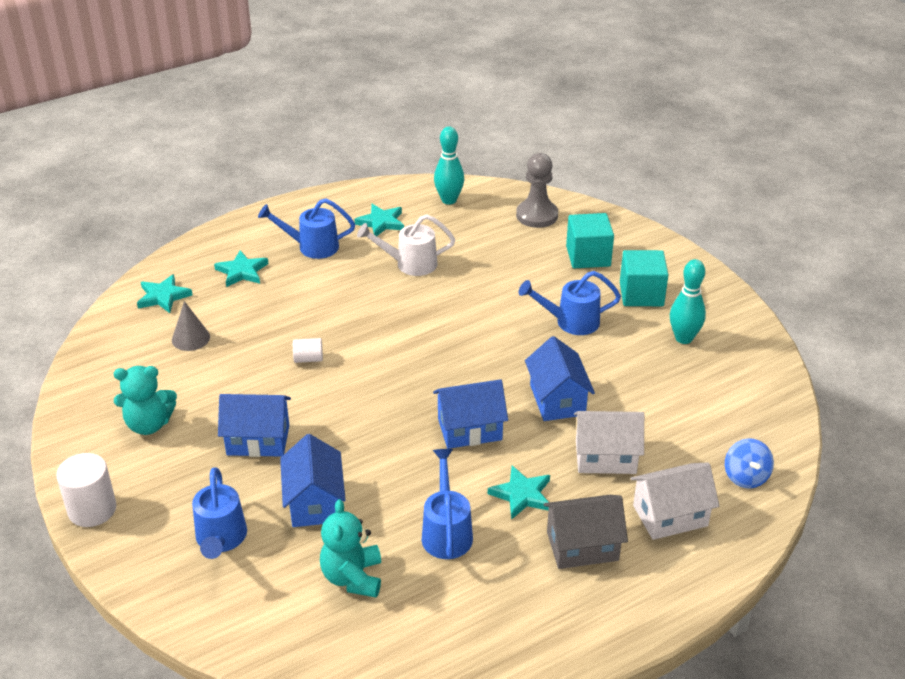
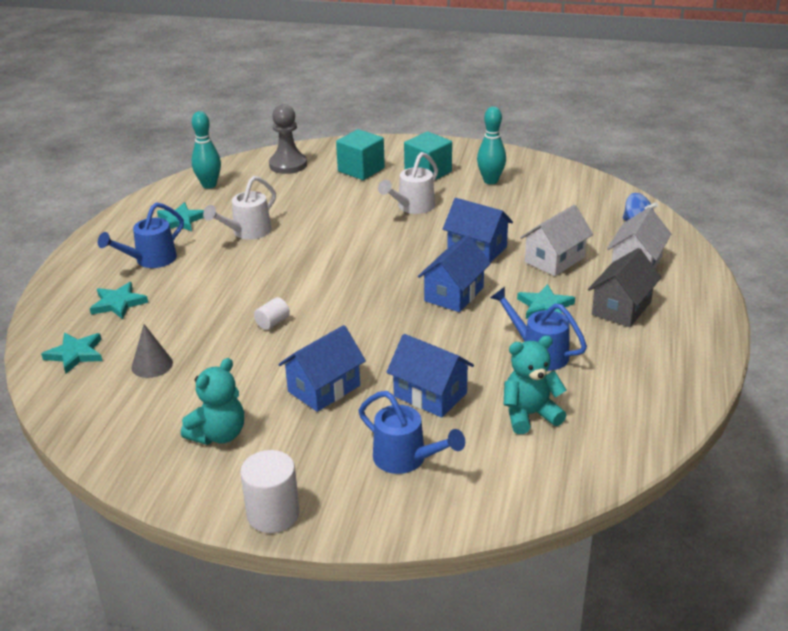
camera: 45 degrees left, 5 degrees down
(352, 577) = (530, 415): turquoise teddy bear -> turquoise teddy bear turned 120 degrees clockwise
(571, 322) = (412, 207): blue watering can -> white watering can

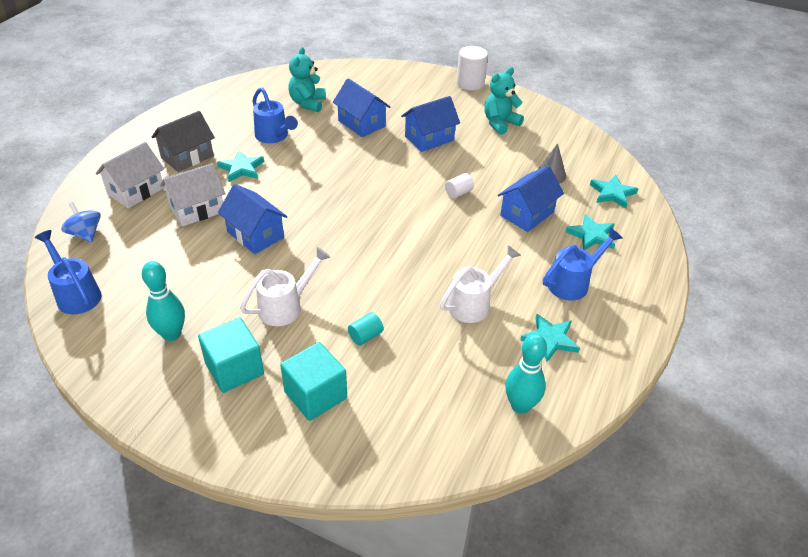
camera: 170 degrees left, 10 degrees up
(288, 165) = (410, 431): grey pawn -> none
(337, 201) = (365, 336): none -> turquoise cylinder
(406, 459) = (391, 94): blue watering can -> blue watering can (76, 294)
(454, 294) = (304, 192): blue house -> blue house (527, 214)
(530, 415) = (308, 103): turquoise teddy bear -> turquoise teddy bear turned 105 degrees clockwise

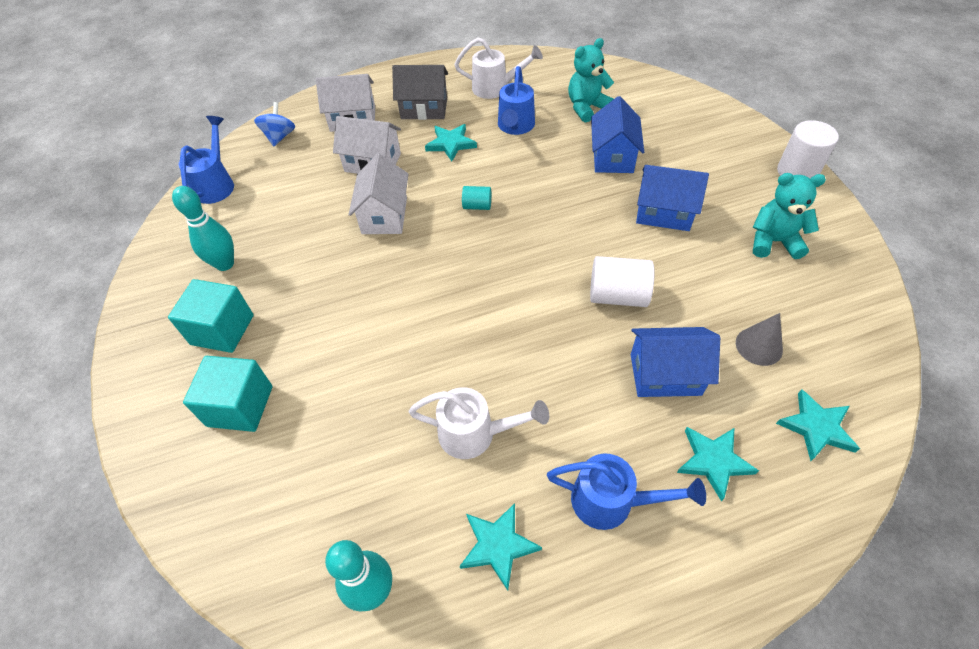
camera: 50 degrees right, 10 degrees up
(255, 234) = (384, 215): blue house -> white house
(285, 307) = (322, 302): white watering can -> white watering can (495, 88)
(365, 336) = (343, 384): turquoise cylinder -> turquoise cylinder (477, 206)
(458, 193) = (617, 296): white cylinder -> white cylinder, size x1.80

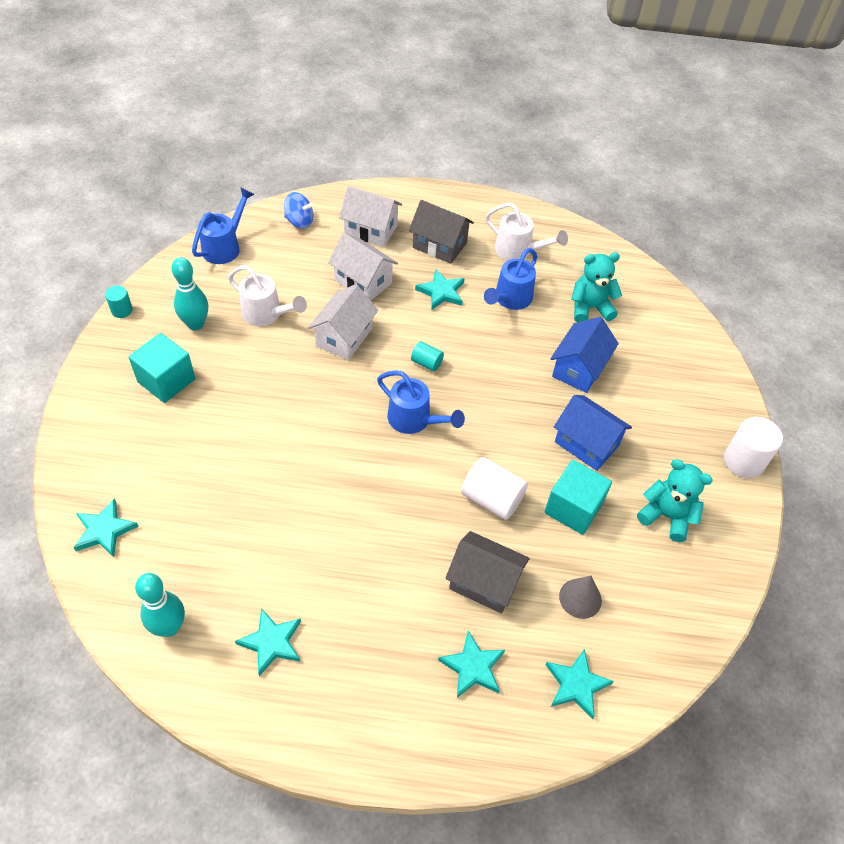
camera: 20 degrees right, 0 degrees up
(135, 283) = (122, 310): none -> turquoise cylinder
(234, 518) = (104, 530): none -> turquoise star
(240, 406) = (149, 448): turquoise cube -> turquoise cube (573, 508)
(280, 137) = (299, 221): blue spinning top -> blue spinning top turned 75 degrees clockwise
(475, 434) = (305, 554): white watering can -> white watering can (266, 314)
(611, 501) = (373, 655): blue watering can -> blue watering can (414, 420)
(665, 374) = (484, 582): blue house -> grey house

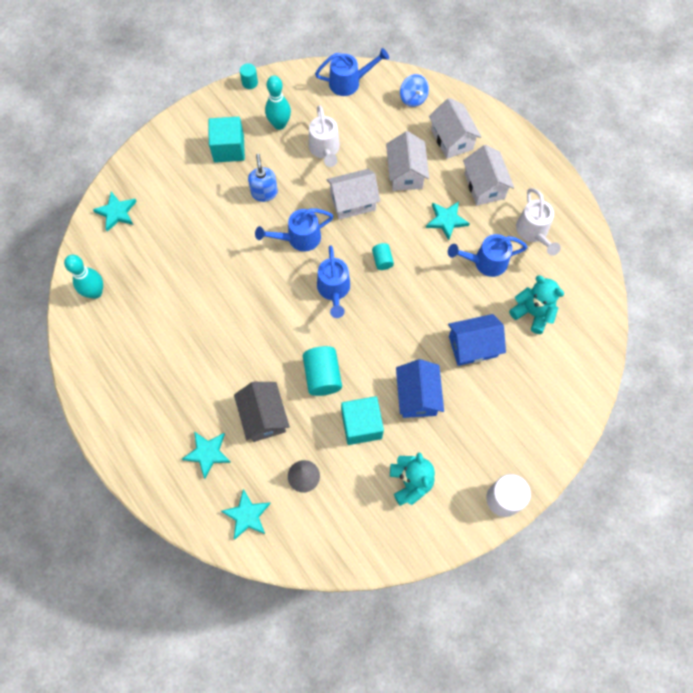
camera: 50 degrees right, 15 degrees up
(249, 391) = (264, 192): none -> blue soap dispenser
(272, 642) = (130, 345): turquoise star -> none
(330, 403) = (299, 238): none -> blue watering can
(439, 245) = (484, 186): grey house -> white house
(492, 499) = (322, 376): white cylinder -> turquoise cylinder

